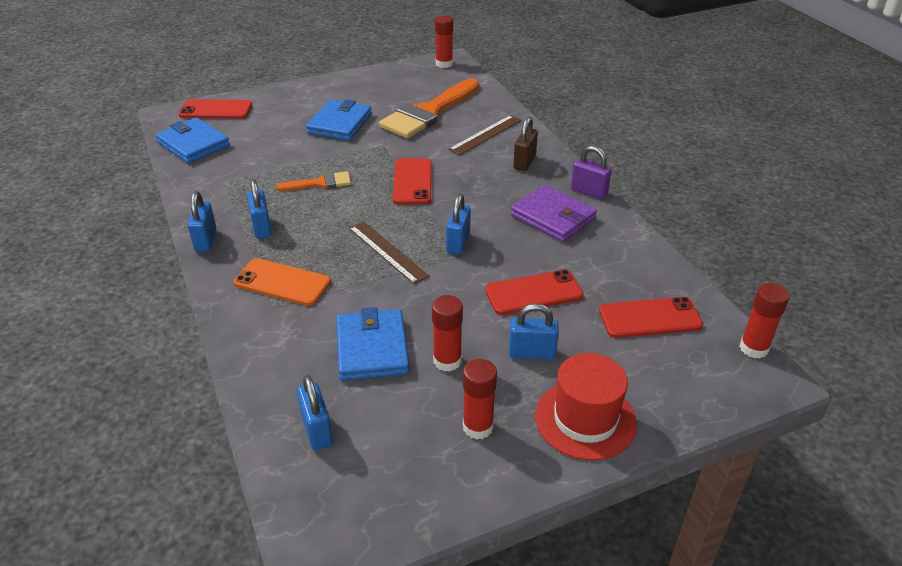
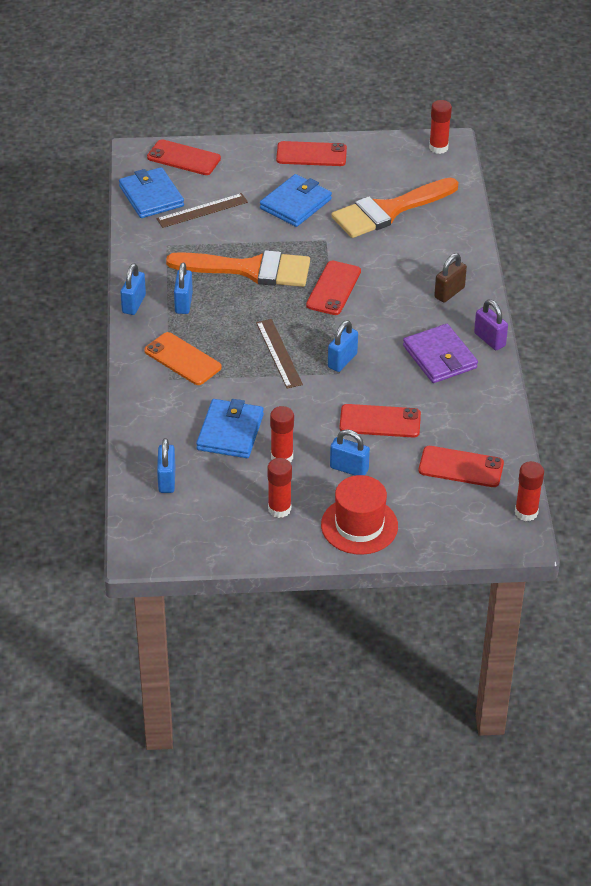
camera: 20 degrees right, 5 degrees up
(320, 183) = (250, 269): orange brush -> orange brush, size x2.05
(336, 87) = (311, 154): none -> red phone
(485, 135) = (430, 251): brown ruler -> brown ruler (202, 210)

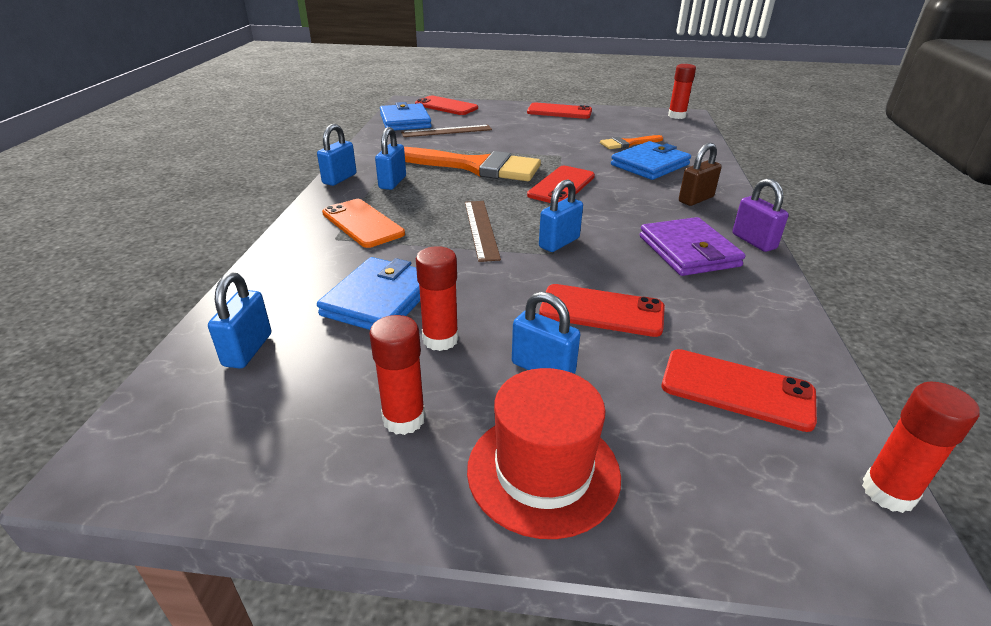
camera: 10 degrees right, 10 degrees down
(295, 204) = (537, 134): blue wallet -> blue wallet (650, 165)
(388, 211) = (628, 143): orange brush -> orange brush, size x0.49

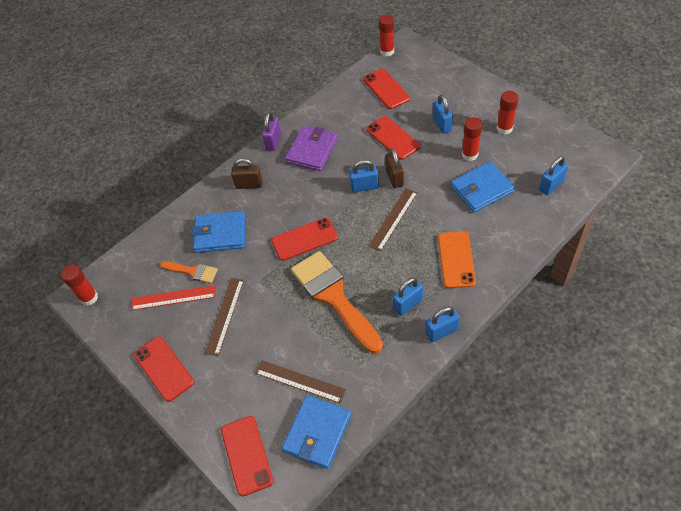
camera: 135 degrees left, 20 degrees up
(531, 265) = (394, 178): none -> brown padlock
(543, 471) = (473, 95): red hat -> none
(557, 136) = (225, 316): none -> brown ruler
(615, 131) = (173, 298): none -> red ruler

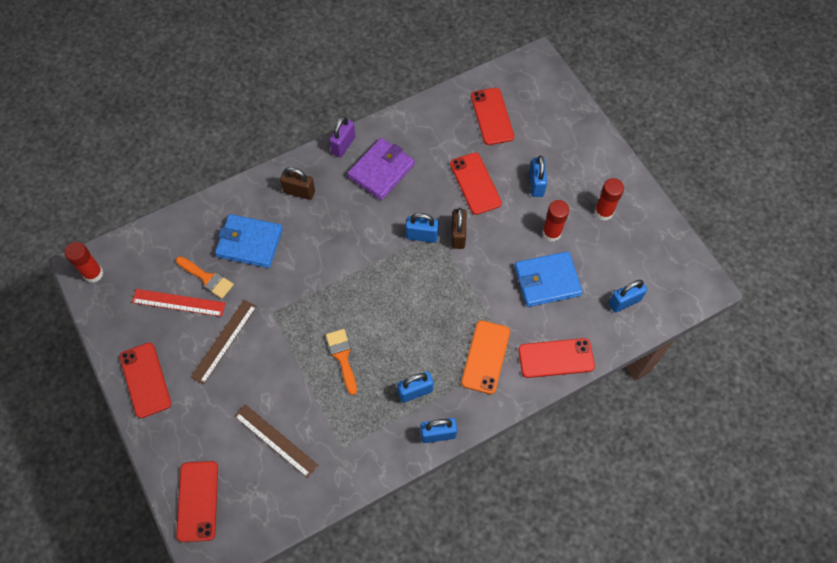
camera: 10 degrees right, 10 degrees up
(304, 239) = (335, 279): red phone -> red phone (556, 358)
(317, 433) = (274, 501): blue wallet -> none
(333, 297) = (342, 357): orange brush -> orange brush, size x0.49
(387, 51) = (512, 65): red glue stick -> none
(393, 219) = (438, 286): brown ruler -> none

